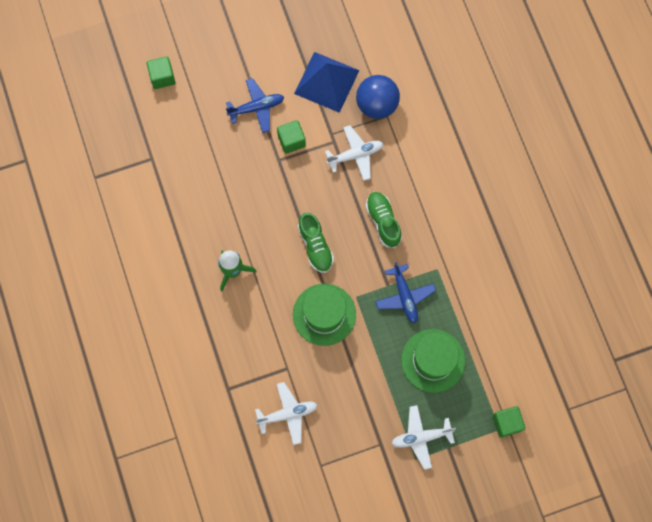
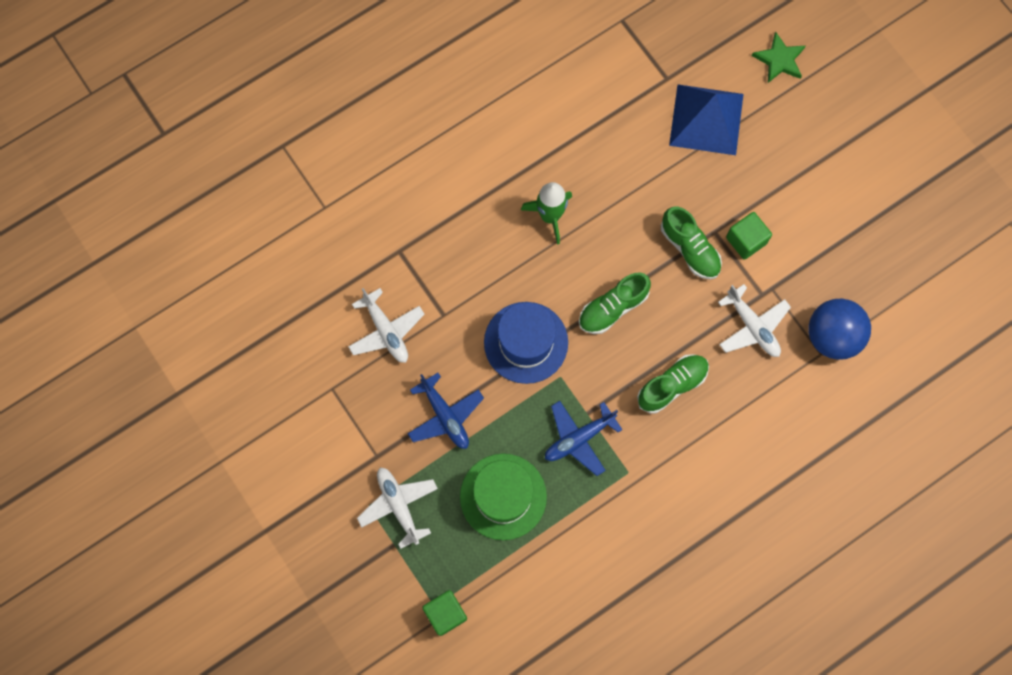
camera: 75 degrees right, 0 degrees up
(162, 77) = (779, 60): green cube -> green star
(256, 108) = (777, 185): blue plane -> blue plane (445, 416)
(286, 180) = (690, 249): none -> green shoe
(324, 314) = (526, 342): green hat -> blue hat
(326, 82) = (843, 263): blue pyramid -> blue pyramid (706, 119)

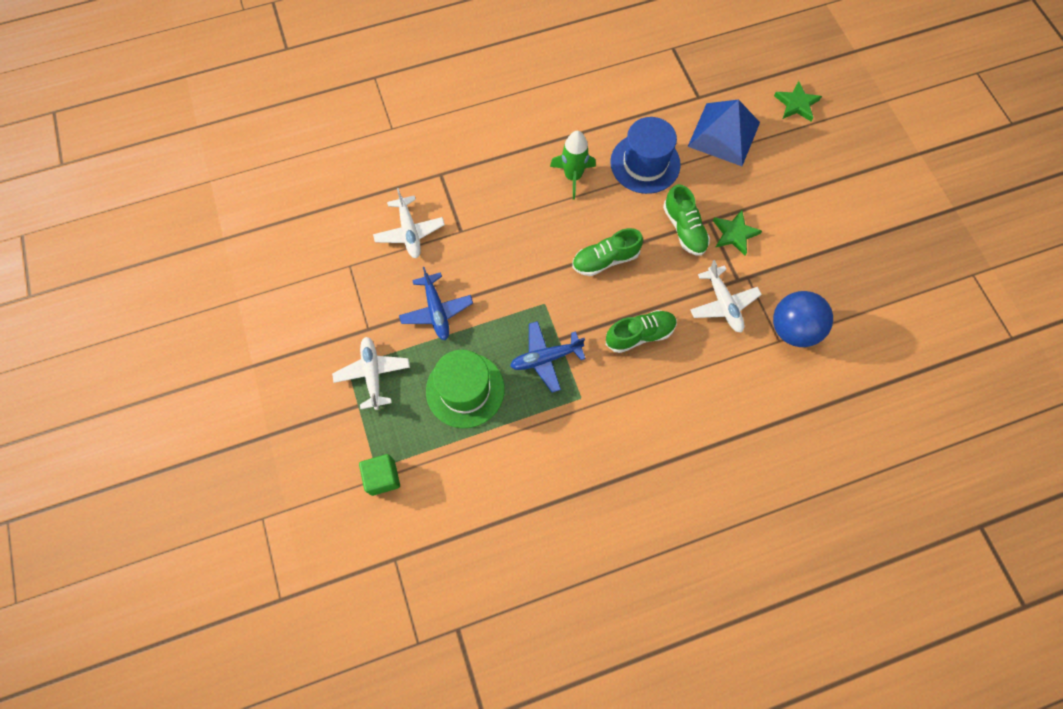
camera: 15 degrees right, 5 degrees down
(526, 342) = (523, 269): blue hat -> blue hat (645, 163)
(746, 240) = (734, 234): green cube -> green star

